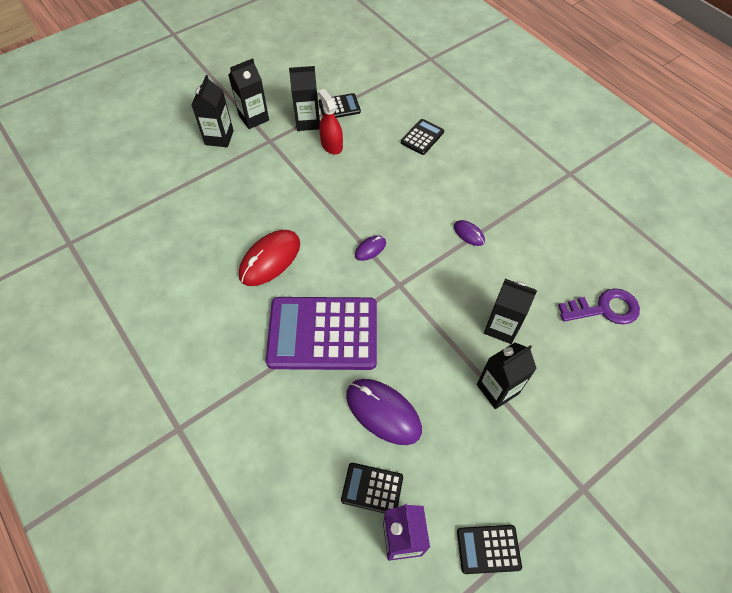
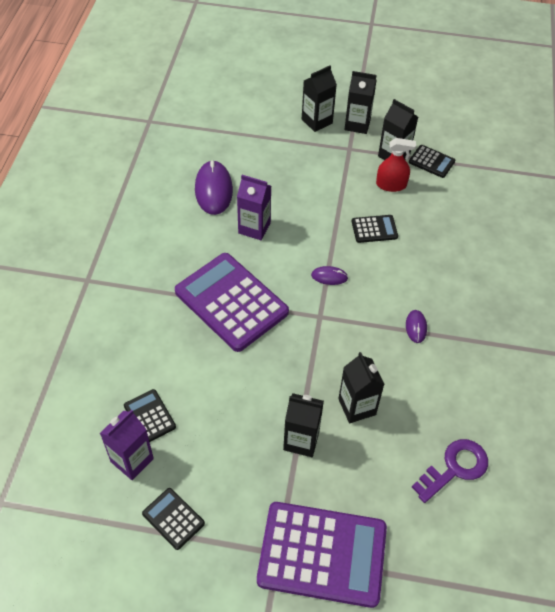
camera: 45 degrees right, 5 degrees down
(270, 259) = (254, 228): red mouse -> purple carton
(331, 145) = (391, 185): red spray bottle -> red spray bottle turned 75 degrees clockwise
(383, 412) = (210, 382): purple mouse -> purple mouse (213, 190)
(422, 137) = (470, 231): black calculator -> black calculator (374, 229)
(604, 309) = (455, 468): purple key -> purple key turned 75 degrees counterclockwise
(608, 456) = (322, 554): none -> purple calculator

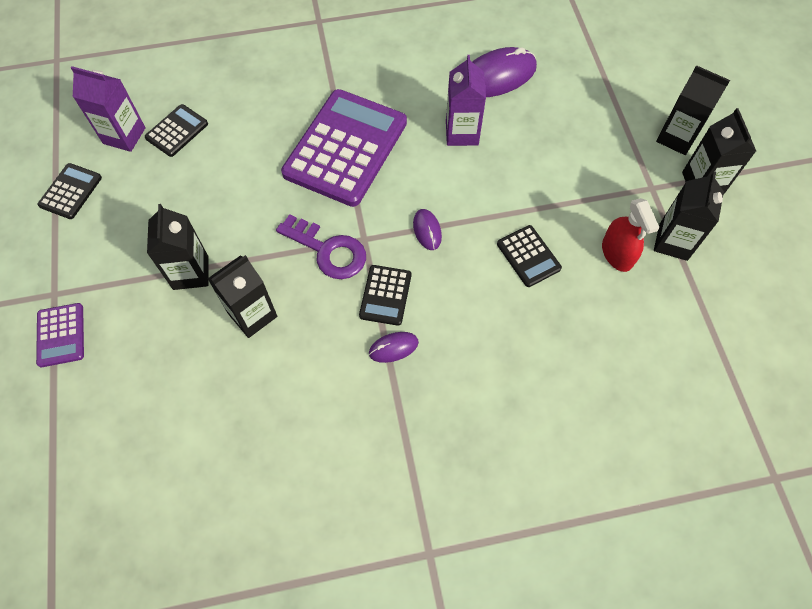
camera: 70 degrees right, 10 degrees up
(322, 554) = (61, 335): purple calculator -> purple calculator, size x0.46
(431, 162) = (692, 291): black calculator -> black calculator (385, 295)
(455, 468) = (203, 446): purple key -> purple key (328, 250)

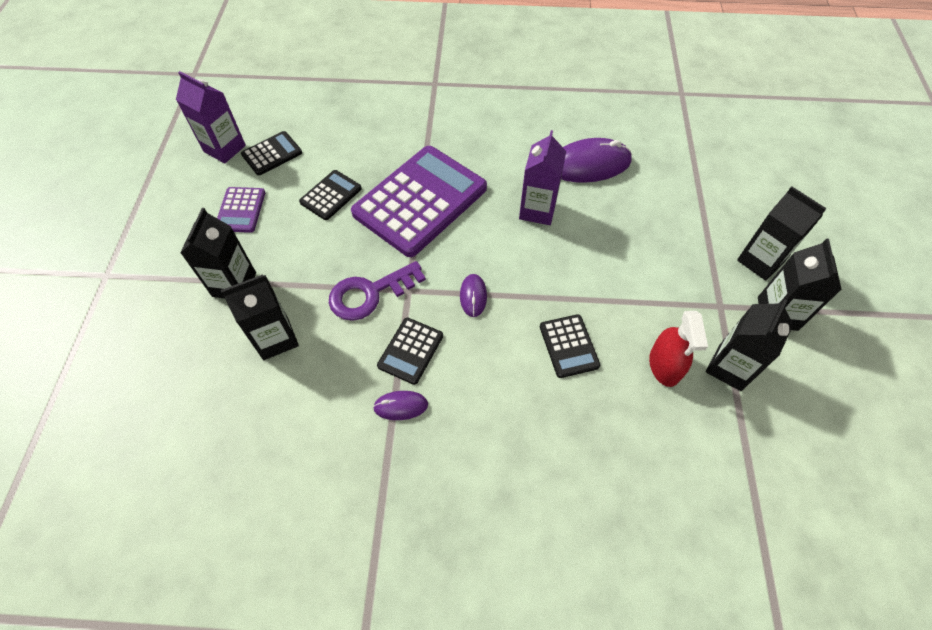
camera: 15 degrees right, 5 degrees down
(61, 335) = (96, 314): purple calculator -> purple calculator (241, 210)
(70, 191) = (159, 187): black calculator -> black calculator (331, 195)
(328, 250) = (370, 293): purple key -> purple key turned 105 degrees clockwise

